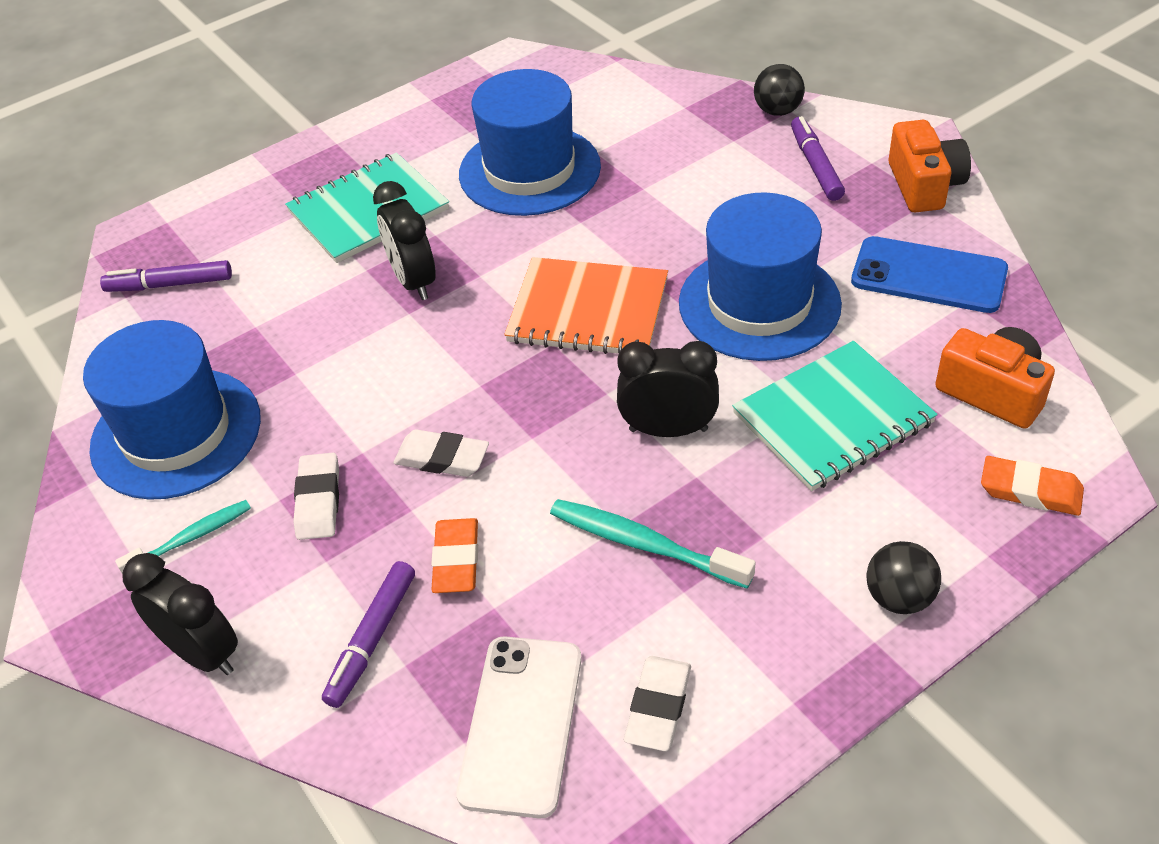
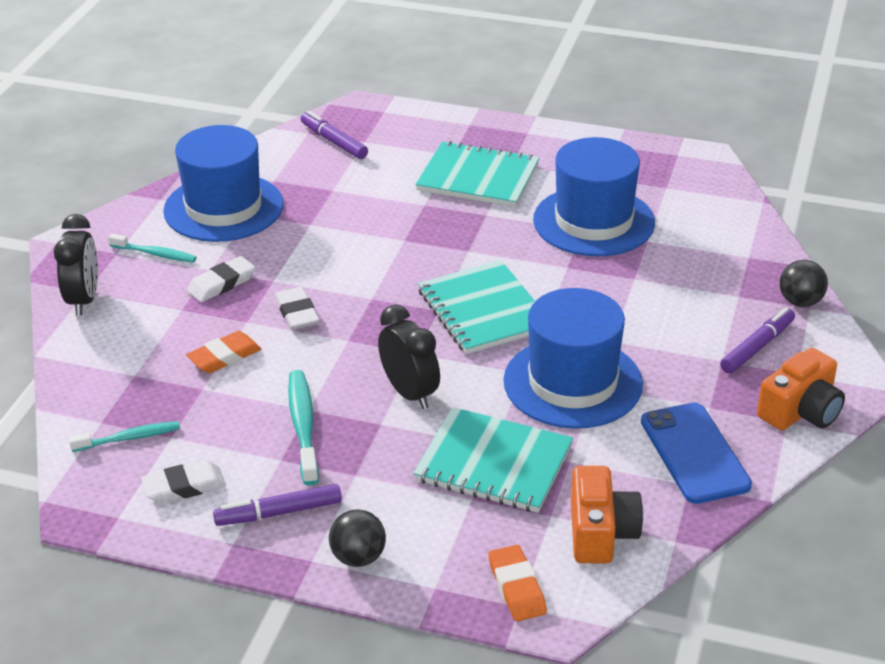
camera: 50 degrees right, 10 degrees down
(372, 639) = (141, 354): purple marker -> purple marker (278, 512)
(413, 281) = (434, 227): black clock -> none
(521, 724) = (129, 438): white phone -> turquoise toothbrush
(588, 311) = (483, 310): orange notebook -> turquoise notebook

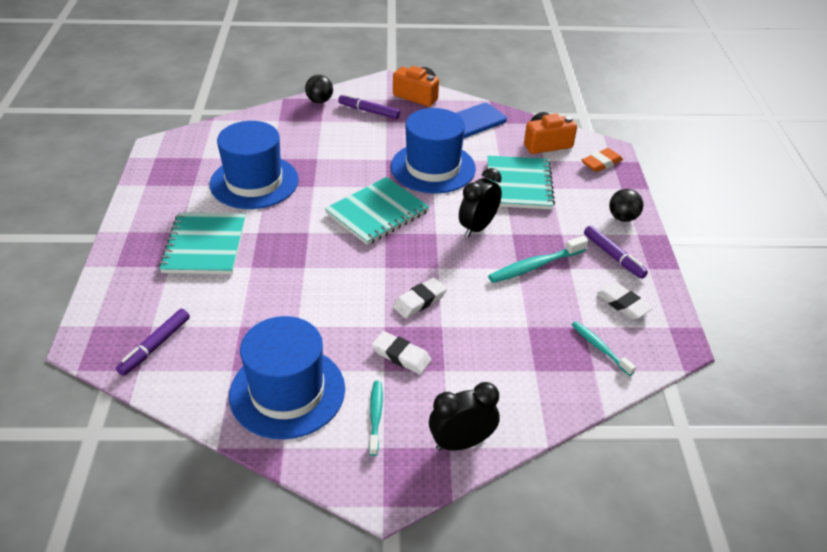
camera: 110 degrees left, 5 degrees up
(224, 357) = (488, 325): orange eraser -> none

